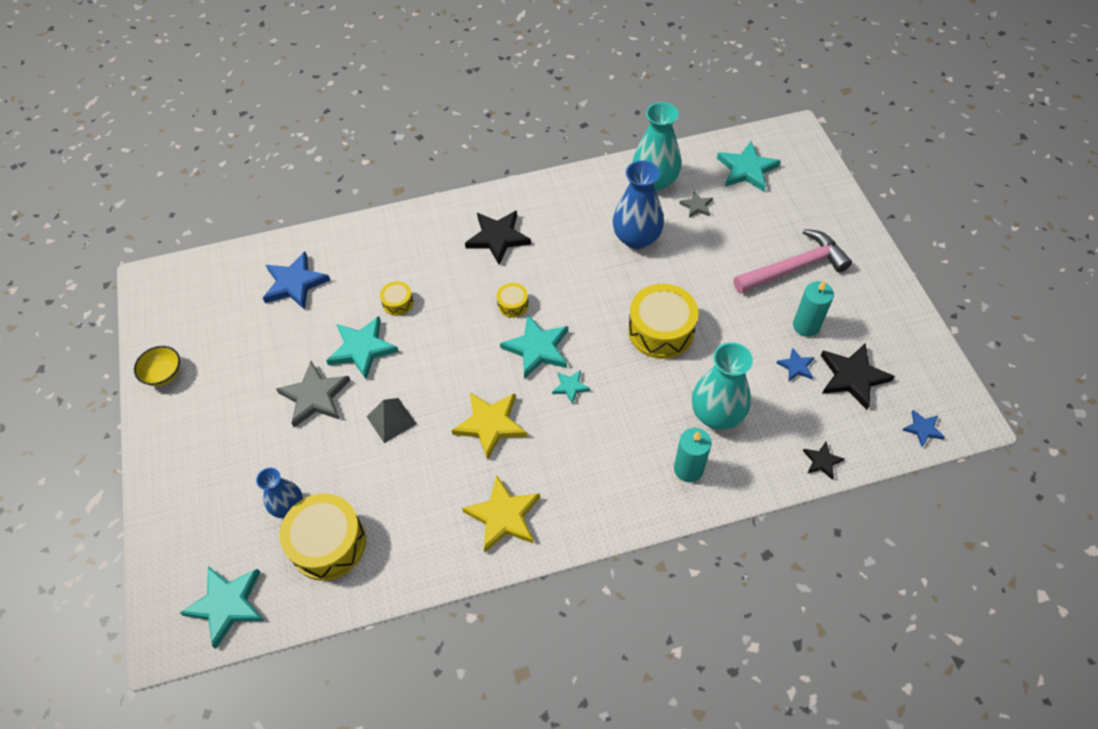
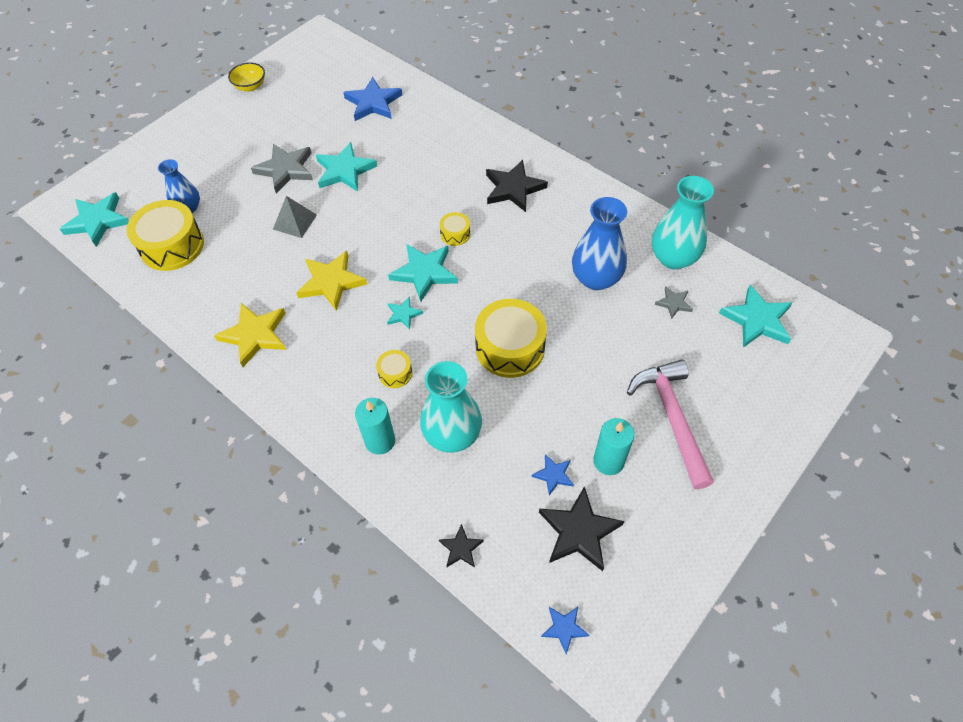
camera: 55 degrees right, 0 degrees up
(398, 303) = (401, 166): yellow drum -> yellow drum (395, 373)
(794, 267) = (672, 418): pink hammer -> pink hammer turned 135 degrees counterclockwise

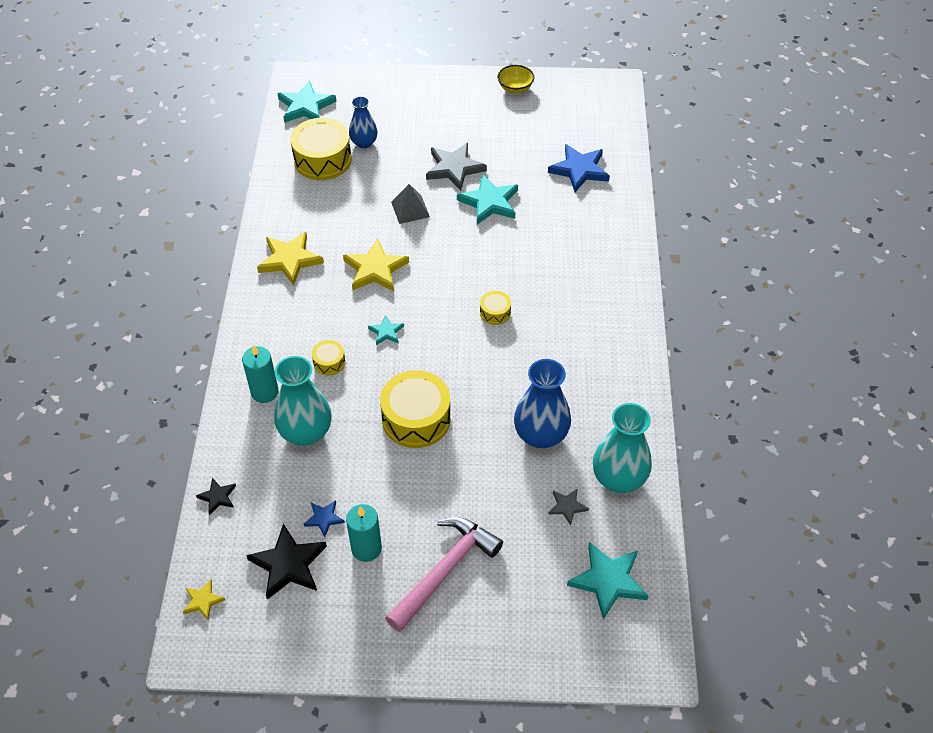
camera: 50 degrees right, 5 degrees down
(424, 273) = (437, 319): turquoise star -> none
(513, 188) = (582, 319): black star -> none
(564, 628) = (203, 601): blue star -> yellow star

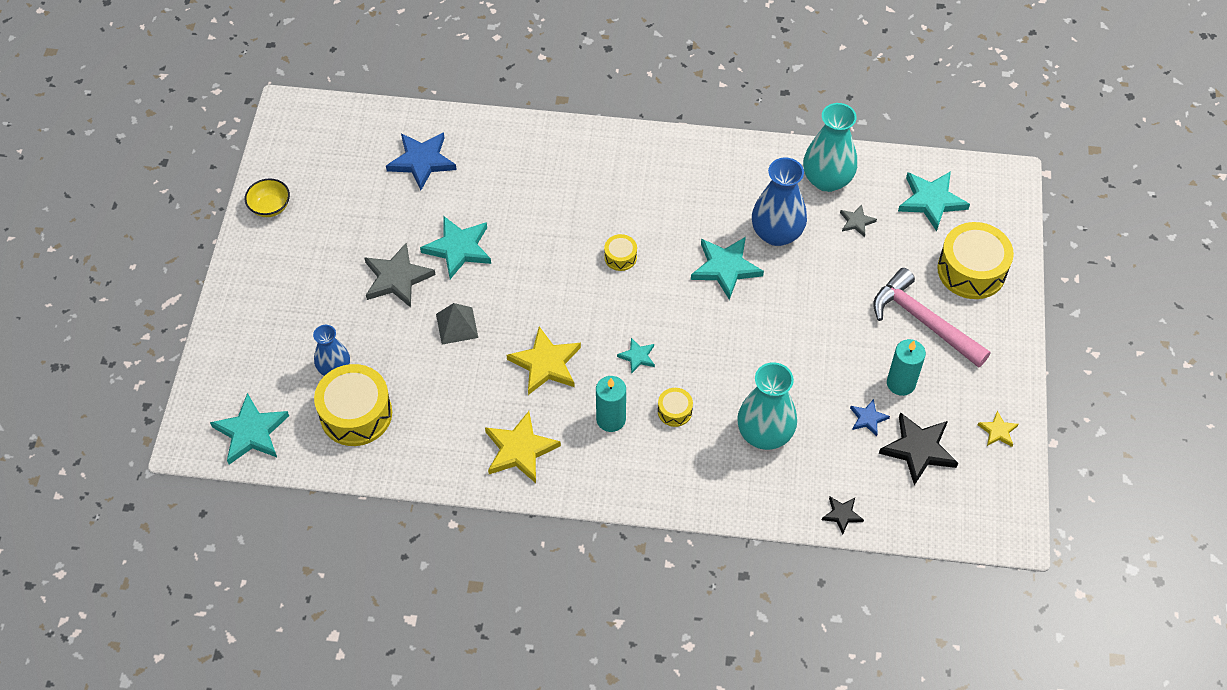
camera: 85 degrees left, 5 degrees up
(203, 601) = (959, 523): yellow star -> yellow star (998, 431)
(264, 392) = (710, 473): turquoise candle -> turquoise candle (611, 419)
(416, 419) = (753, 335): yellow drum -> yellow drum (971, 270)
(493, 394) = (725, 268): none -> turquoise star

